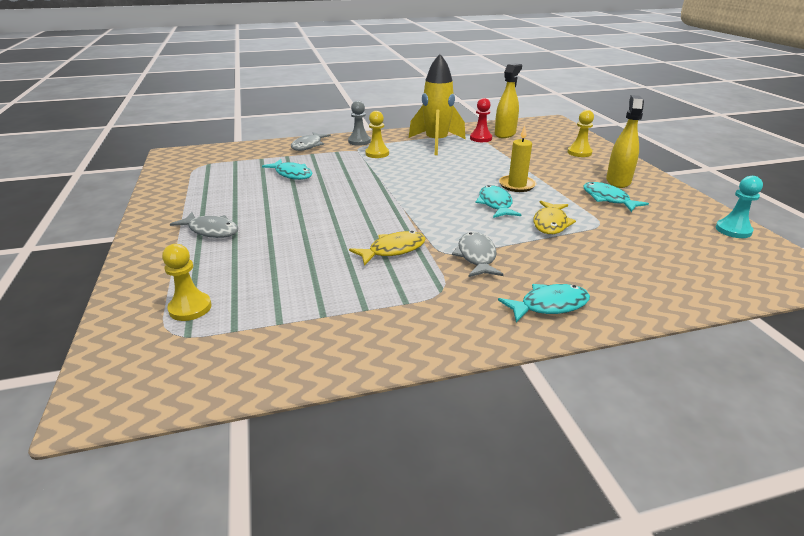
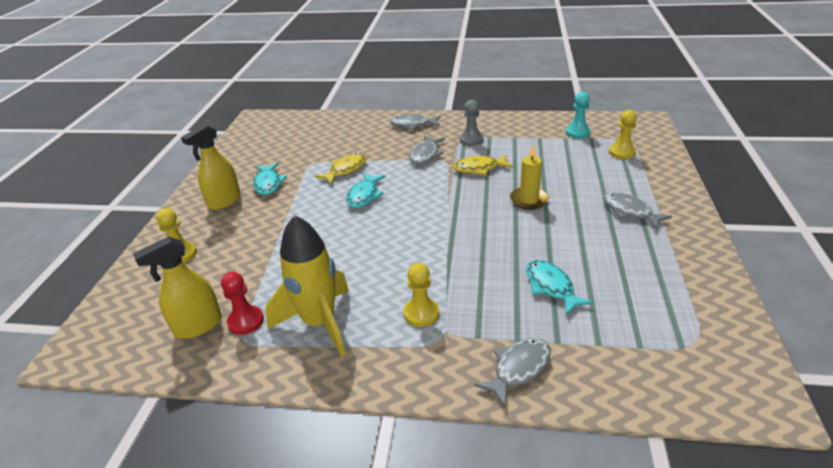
camera: 155 degrees left, 5 degrees up
(359, 141) = (430, 362): grey pawn -> grey pawn (471, 140)
(517, 185) = (318, 214): yellow candle -> yellow candle (528, 200)
(549, 305) = (413, 125): turquoise fish -> grey fish
(733, 230) = (237, 145): turquoise pawn -> turquoise pawn (577, 132)

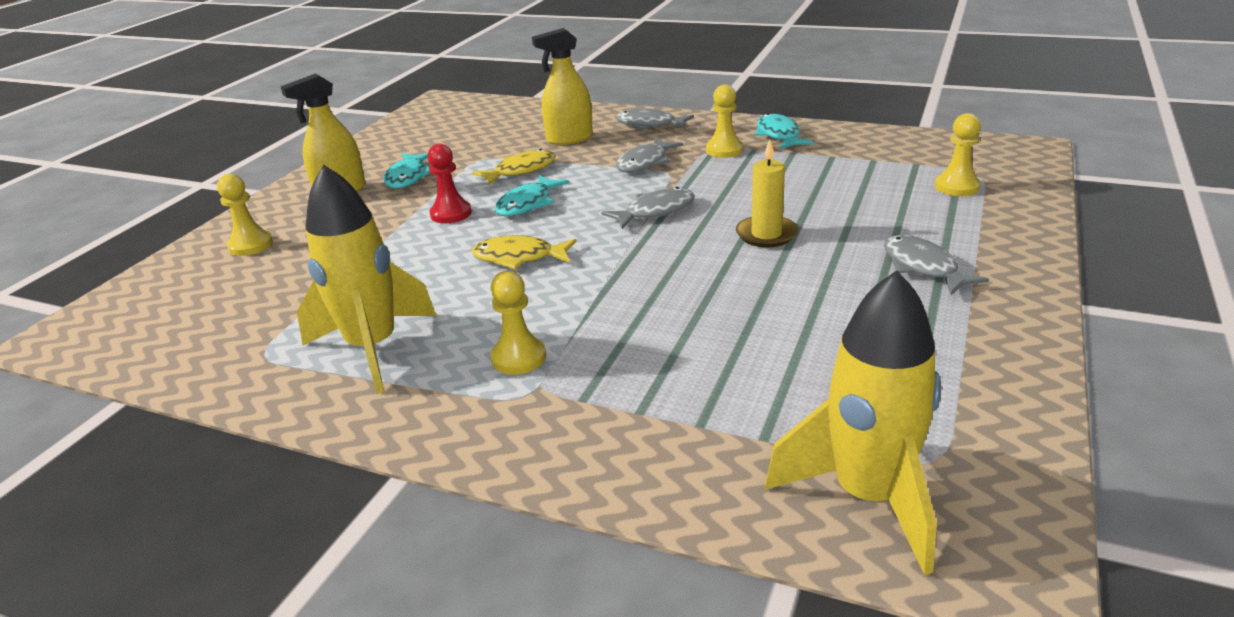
camera: 15 degrees right, 5 degrees down
(198, 326) = (219, 329): yellow spray bottle -> yellow spray bottle (569, 139)
(246, 321) = (281, 333): red pawn -> red pawn (451, 214)
(471, 140) = (724, 150): grey pawn -> yellow pawn
(479, 168) = (714, 187): yellow fish -> yellow fish (519, 257)
(518, 369) = (618, 450): grey fish -> grey fish (655, 211)
(551, 287) = (733, 351): turquoise fish -> turquoise fish (779, 135)
(577, 132) = (898, 154): turquoise pawn -> none
(674, 372) = (868, 497): none -> yellow rocket

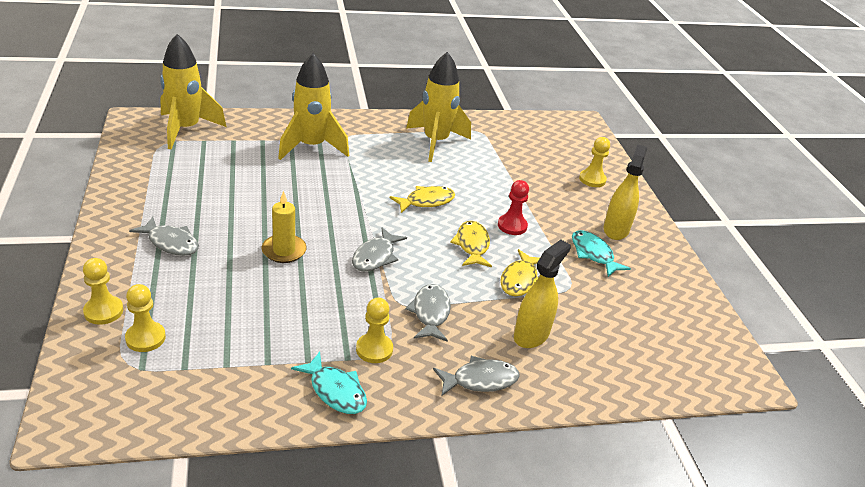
camera: 140 degrees right, 5 degrees up
(518, 358) = (364, 150): yellow pawn -> yellow pawn (103, 311)
(528, 204) = (472, 245): turquoise fish -> yellow fish
(610, 385) = (311, 147): none -> yellow rocket

